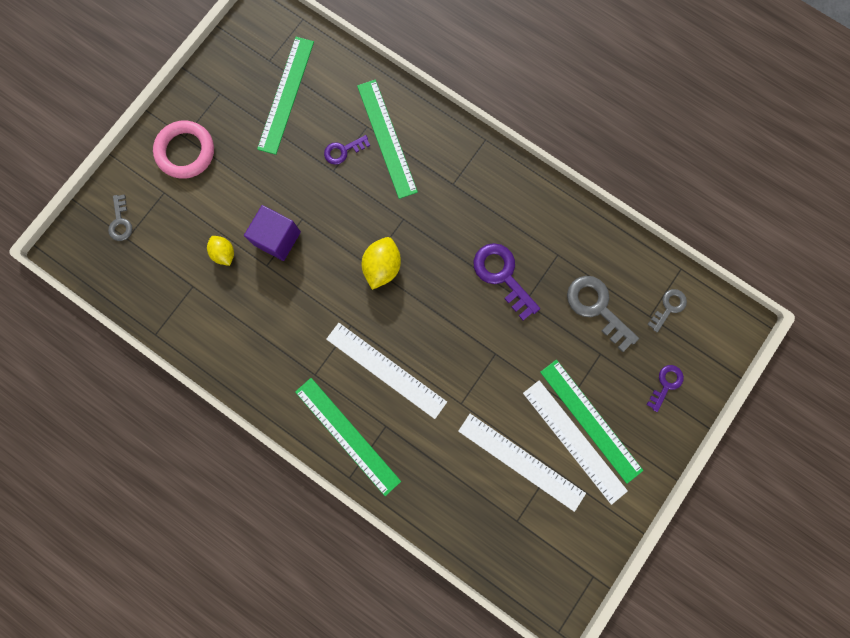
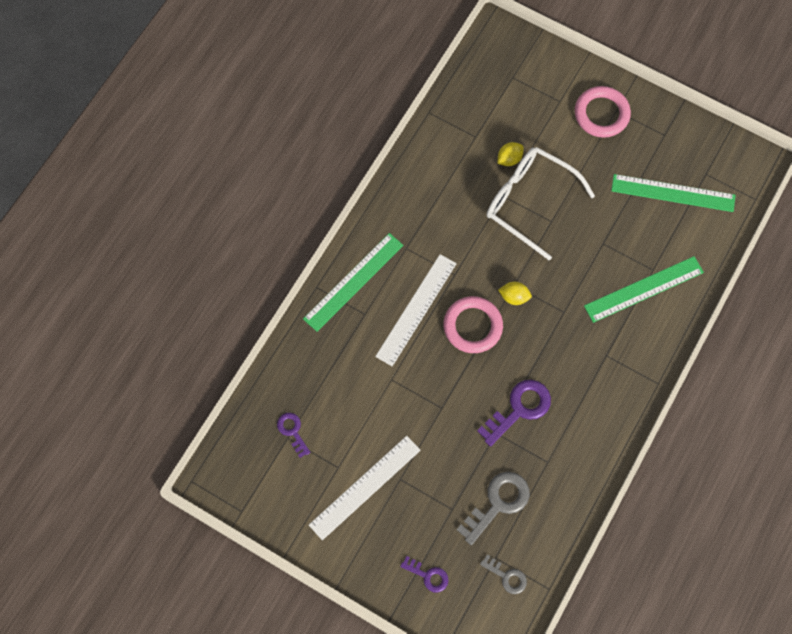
camera: 85 degrees right, 10 degrees down
(121, 222) = (527, 70): grey key -> none
(277, 238) = (529, 202): purple cube -> white glasses
(343, 151) = (624, 250): purple key -> purple key (292, 431)
(382, 267) = (514, 297): yellow lemon -> yellow lemon, size x0.65
(410, 313) = (472, 326): none -> pink ring
(521, 461) = (342, 438): white ruler -> none
(590, 420) = (386, 502): green ruler -> none

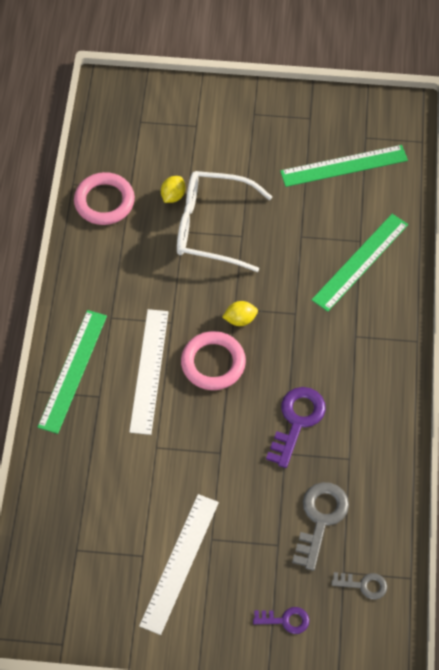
camera: 25 degrees left, 10 degrees down
(292, 431) = (78, 541): purple key -> none
(601, 114) = (241, 122): pink ring -> pink ring (104, 201)

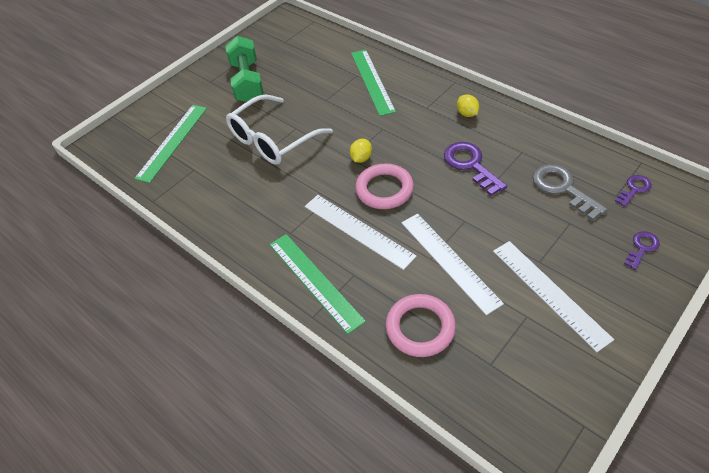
camera: 50 degrees left, 10 degrees down
(104, 201) = (188, 189): pink ring -> pink ring (420, 328)
(163, 464) = (449, 261): none -> white ruler
(173, 196) = (226, 149): yellow lemon -> yellow lemon (467, 114)
(276, 148) = (247, 82): none -> green dumbbell
(344, 166) = (294, 58): green ruler -> green ruler (172, 142)
(363, 585) = (634, 189): grey key -> purple key

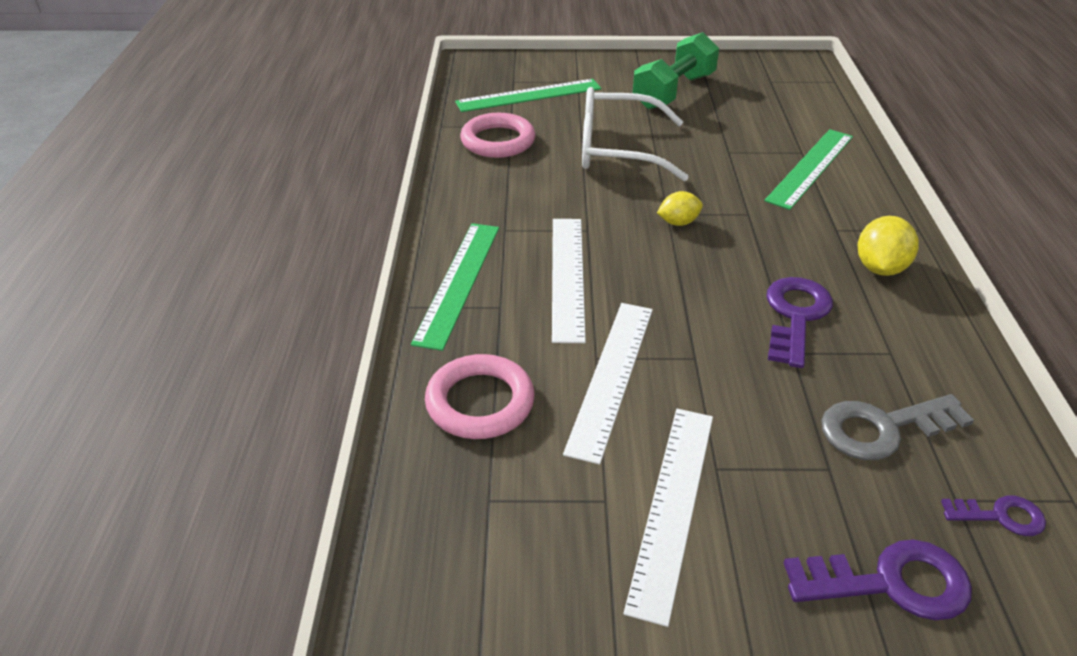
camera: 45 degrees right, 10 degrees down
(384, 189) = (655, 264): pink ring -> pink ring (498, 141)
(467, 114) = (880, 268): yellow lemon -> yellow lemon, size x1.54
(562, 188) = (882, 428): grey key -> grey key turned 120 degrees counterclockwise
(641, 248) = (890, 582): purple key -> purple key, size x1.74

